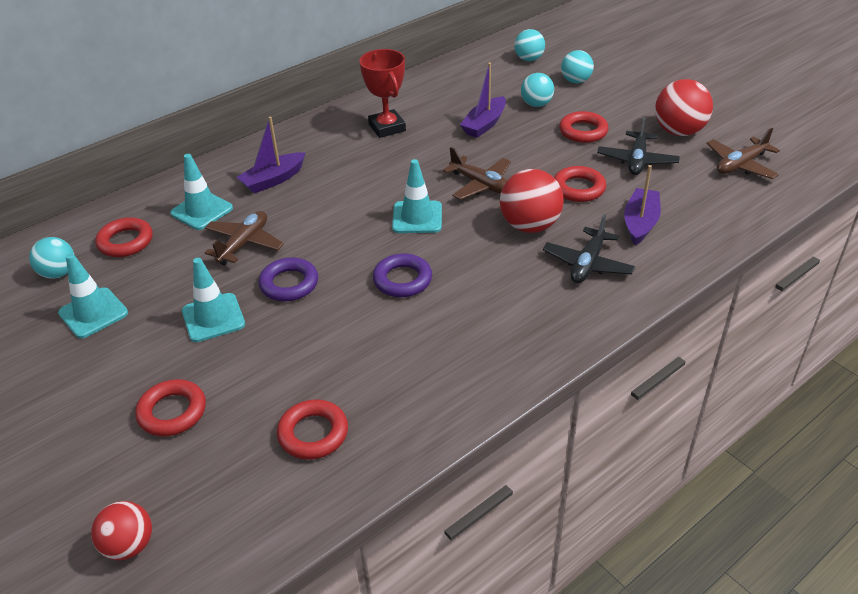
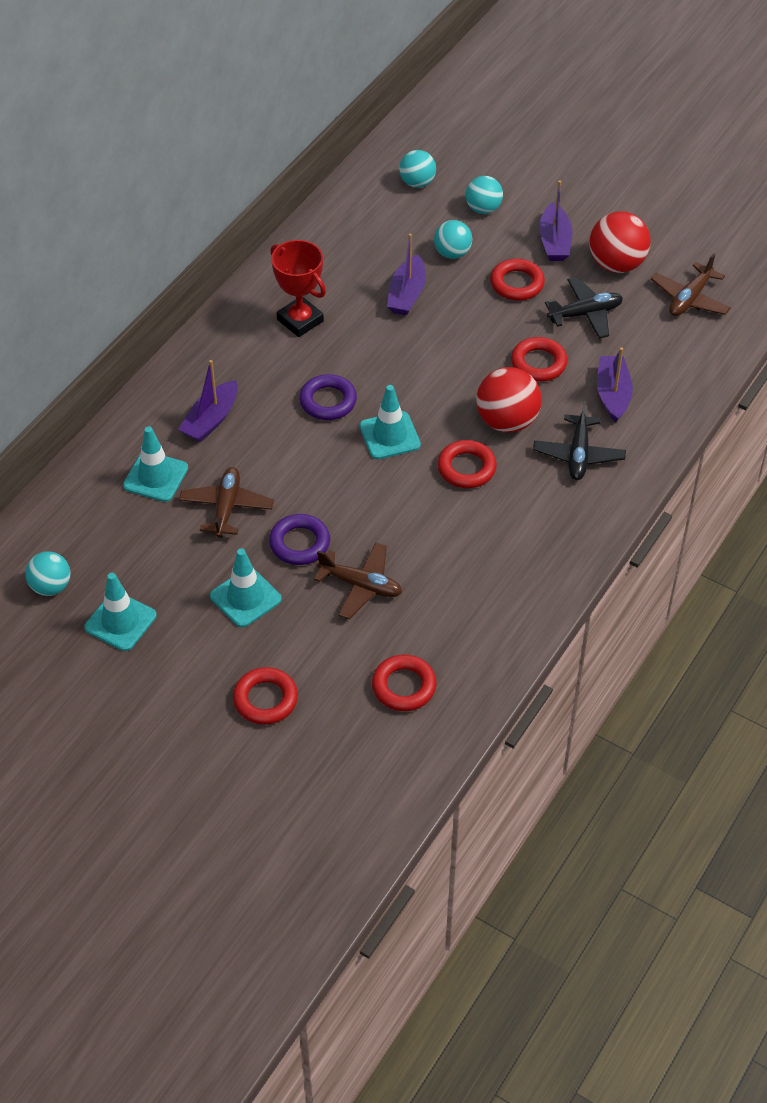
camera: 20 degrees left, 10 degrees up
(125, 242) = (97, 533): red ring -> red ring (466, 468)
(129, 545) = (302, 819): red ball -> none
(402, 280) = (409, 513): purple ring -> purple ring (328, 401)
(481, 185) = (437, 379): brown plane -> brown plane (361, 585)
(628, 109) = (554, 241): none -> purple boat
(637, 161) = (585, 314): black plane -> black plane turned 105 degrees counterclockwise

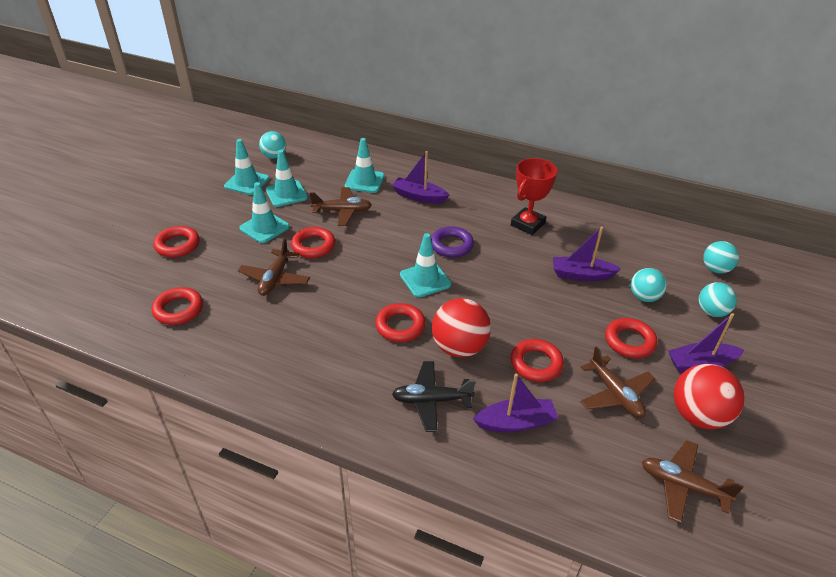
camera: 80 degrees right, 10 degrees down
(165, 571) = (286, 194): none -> turquoise traffic cone
(299, 543) = (313, 246): purple ring -> red ring
(585, 314) = (615, 394): black plane -> brown plane

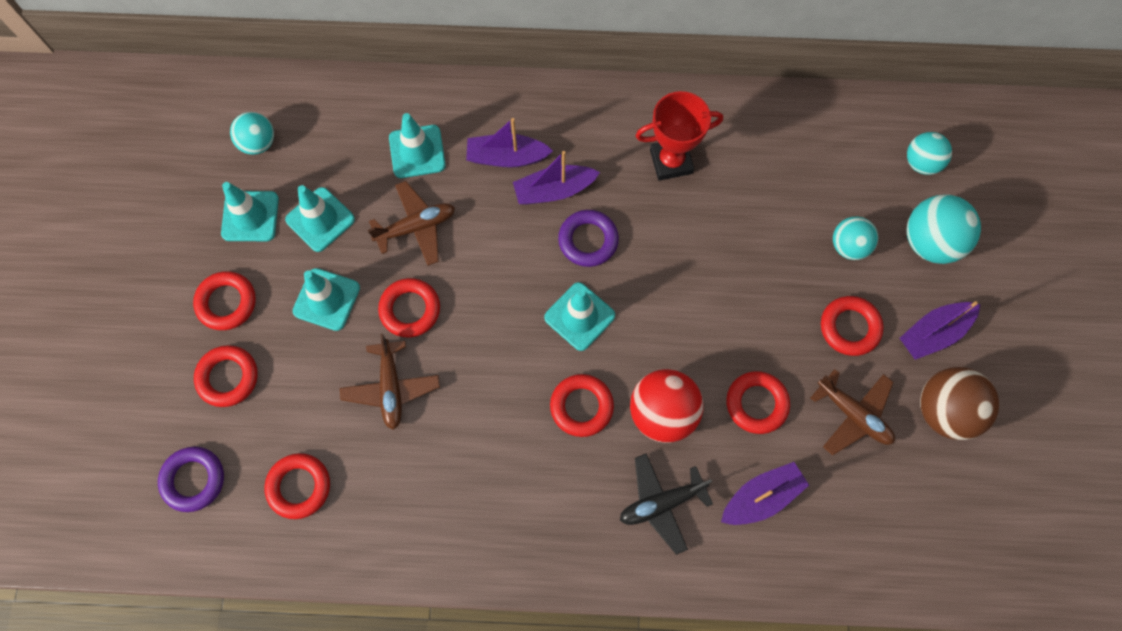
camera: 20 degrees left, 30 degrees up
(116, 286) = (193, 480): none -> purple ring
(204, 213) = (226, 302): none -> red ring
(527, 224) = (671, 161): red trophy -> red trophy turned 60 degrees clockwise
(581, 275) = (766, 234): purple boat -> purple boat (554, 190)
(682, 485) = (947, 510): brown plane -> none
(698, 415) = (945, 410): red ball -> brown ball
(711, 312) = (930, 242): turquoise ball -> turquoise ball, size x1.57

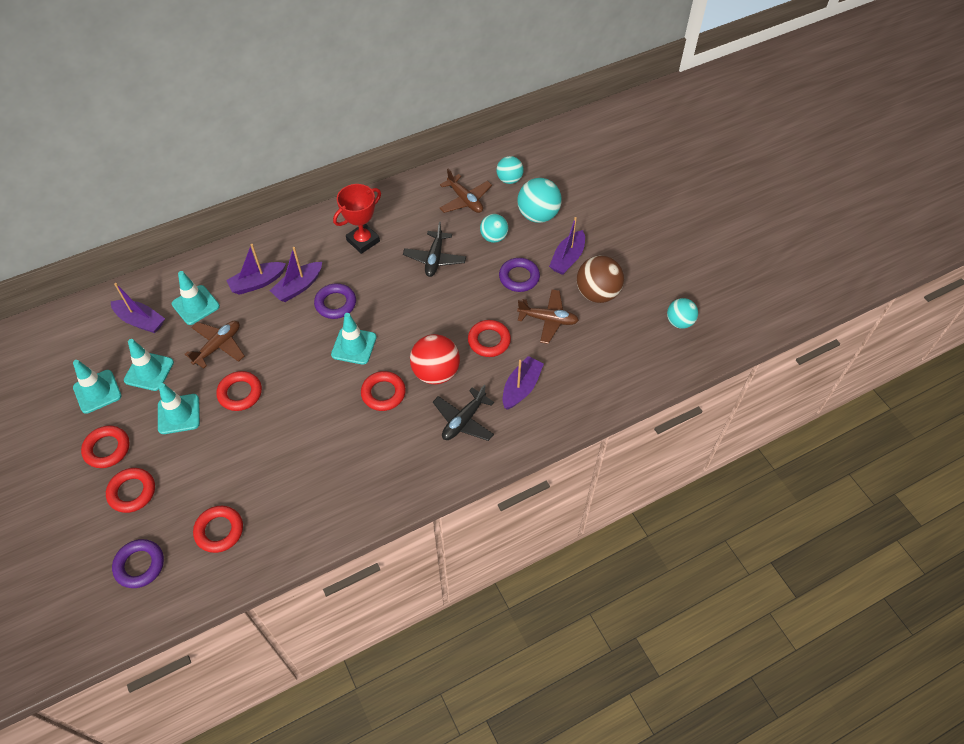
camera: 30 degrees left, 15 degrees down
(258, 143) = (80, 347): turquoise ball -> turquoise ball (679, 322)
(343, 141) = (141, 321): none -> purple boat
(391, 388) = (252, 443): brown plane -> brown plane (465, 200)
(751, 238) = (434, 259): none -> black plane
(849, 327) = (519, 277): red ring -> purple ring

